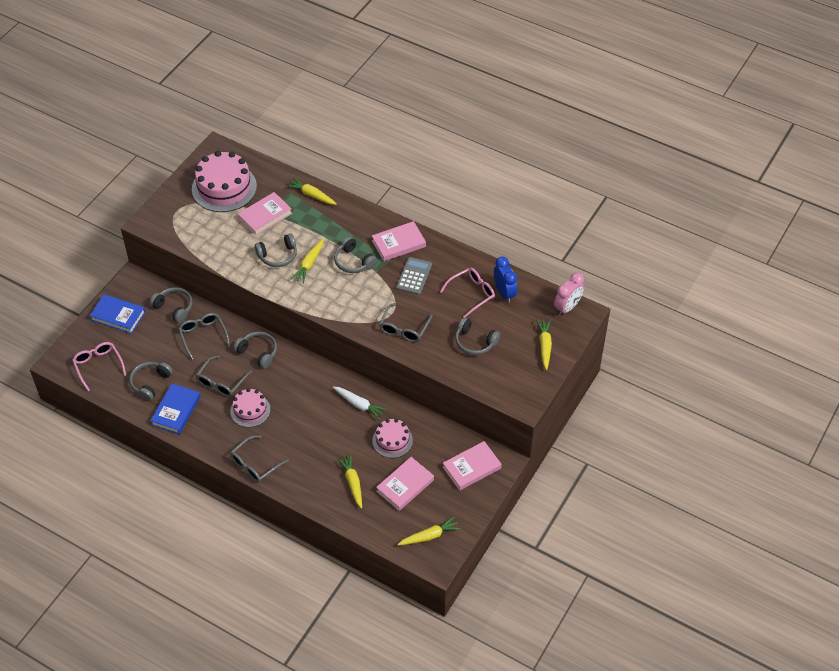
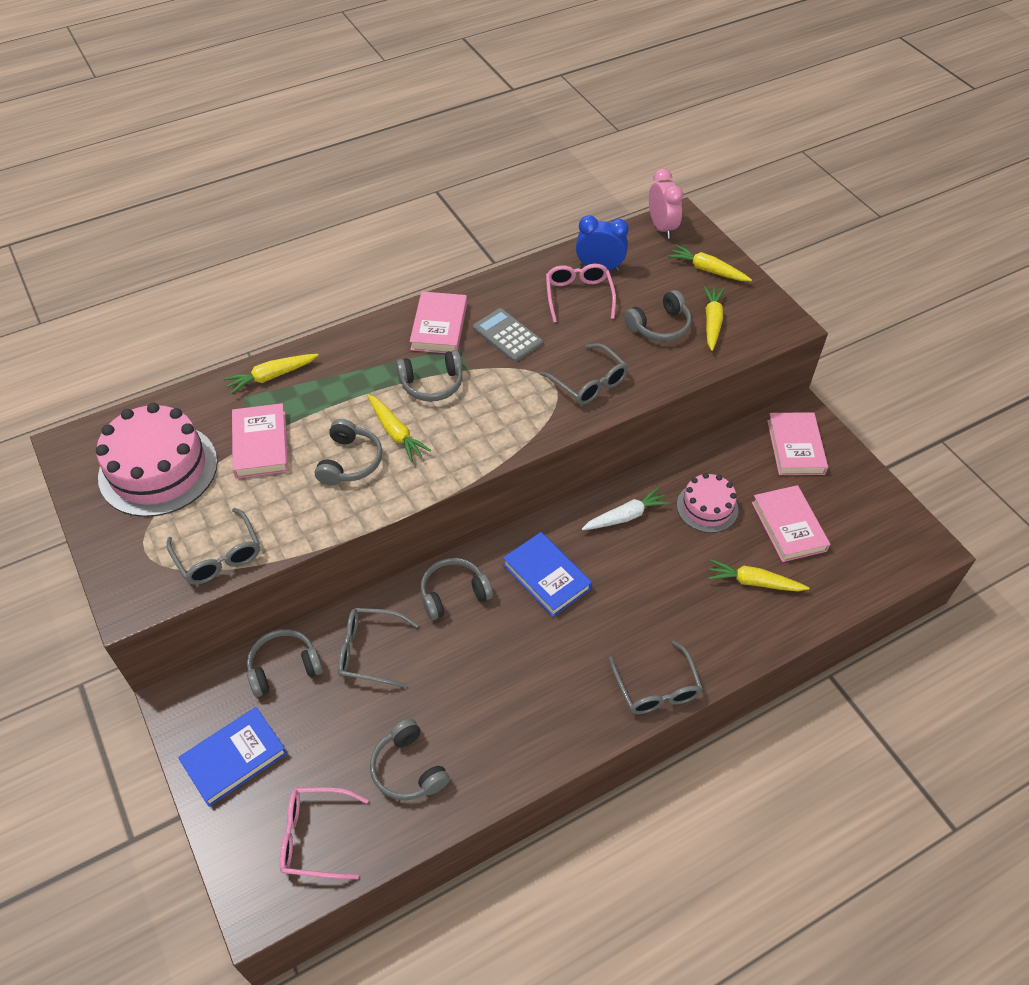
camera: 60 degrees left, 0 degrees up
(176, 411) = (488, 755): blue book -> blue book (546, 577)
(221, 382) = (475, 665): grey glasses -> grey glasses (218, 556)
(250, 410) = (553, 651): pink cake -> none
(429, 536) = (882, 537): yellow carrot -> yellow carrot (712, 322)

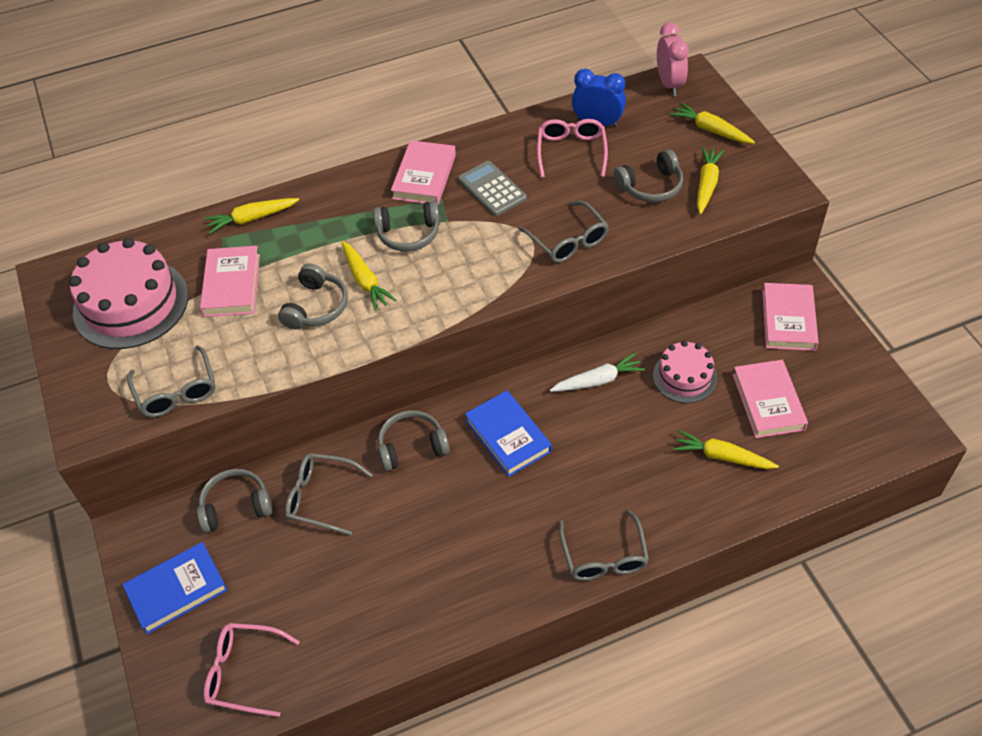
camera: 10 degrees right, 0 degrees up
(408, 769) = (343, 615): grey headphones -> none

